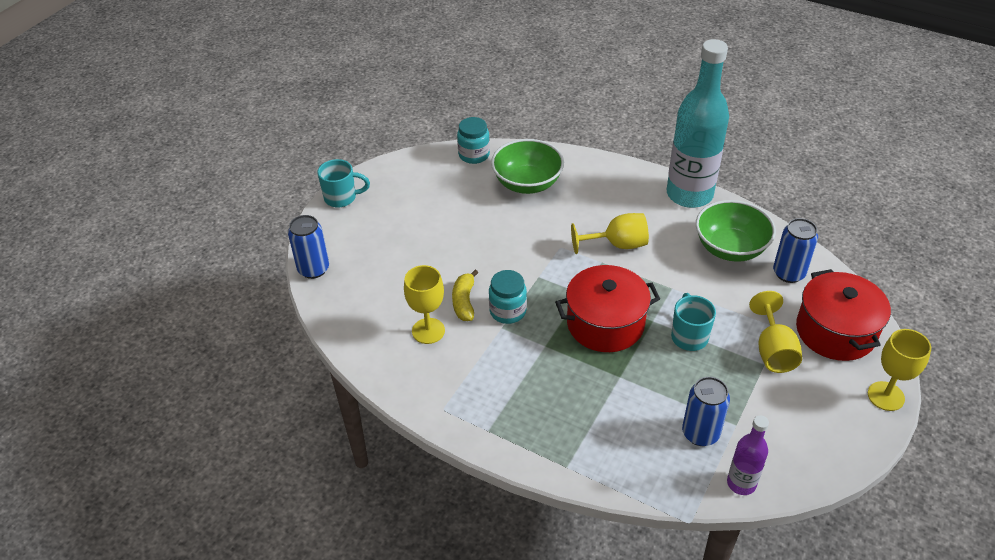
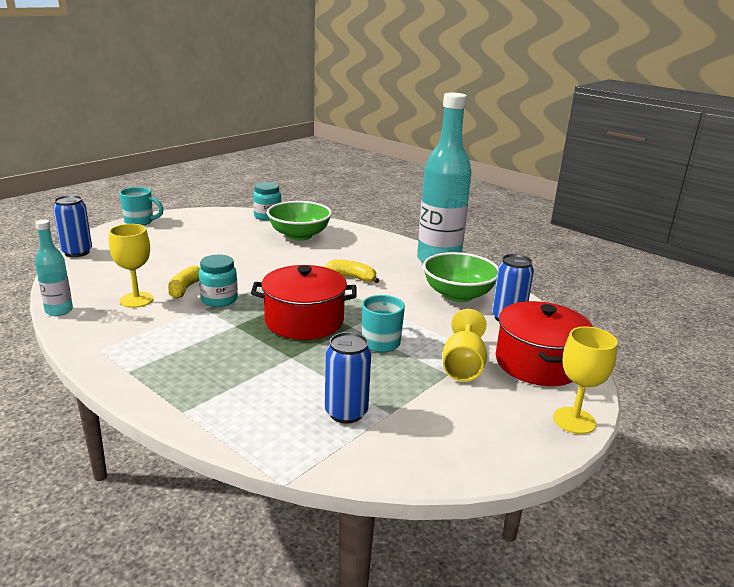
camera: 10 degrees right, 20 degrees down
(365, 365) = (59, 311): none -> turquoise bottle
(617, 245) = (352, 277): yellow goblet -> yellow banana
(741, 483) = (366, 462): purple bottle -> none

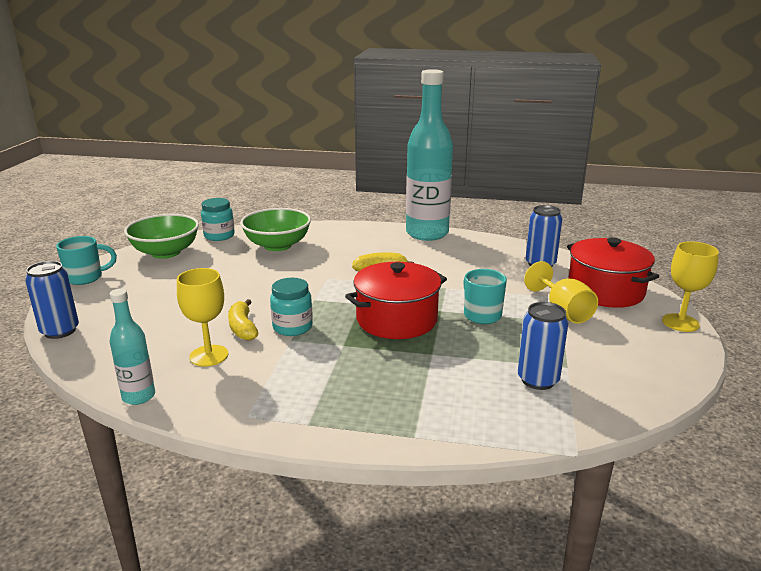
camera: 30 degrees left, 0 degrees up
(458, 295) = (481, 257): green bowl -> green bowl (166, 252)

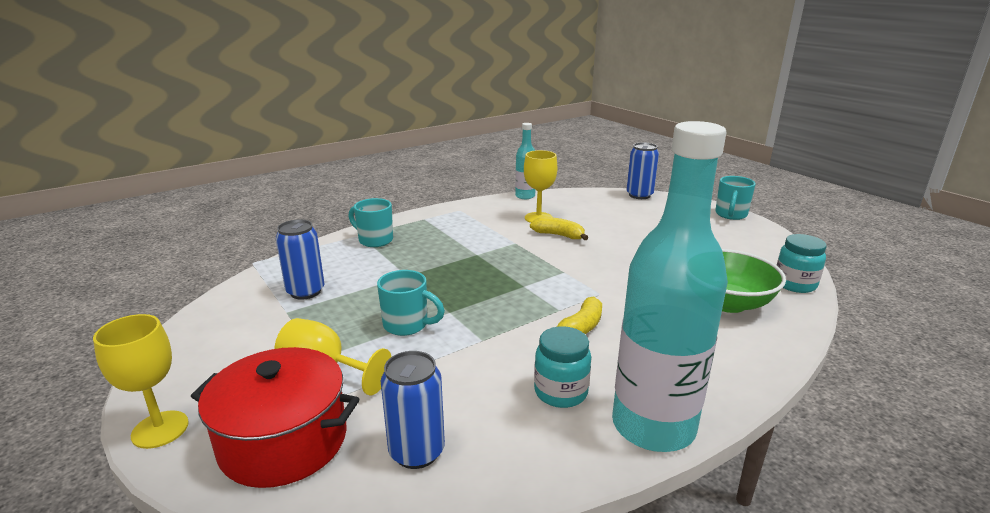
camera: 135 degrees right, 0 degrees up
(166, 252) = (764, 250): green bowl -> none
(292, 327) = (531, 249): turquoise jar -> turquoise jar (560, 392)
(396, 319) = (472, 286): red pot -> none
(408, 416) = (374, 240): none -> turquoise mug

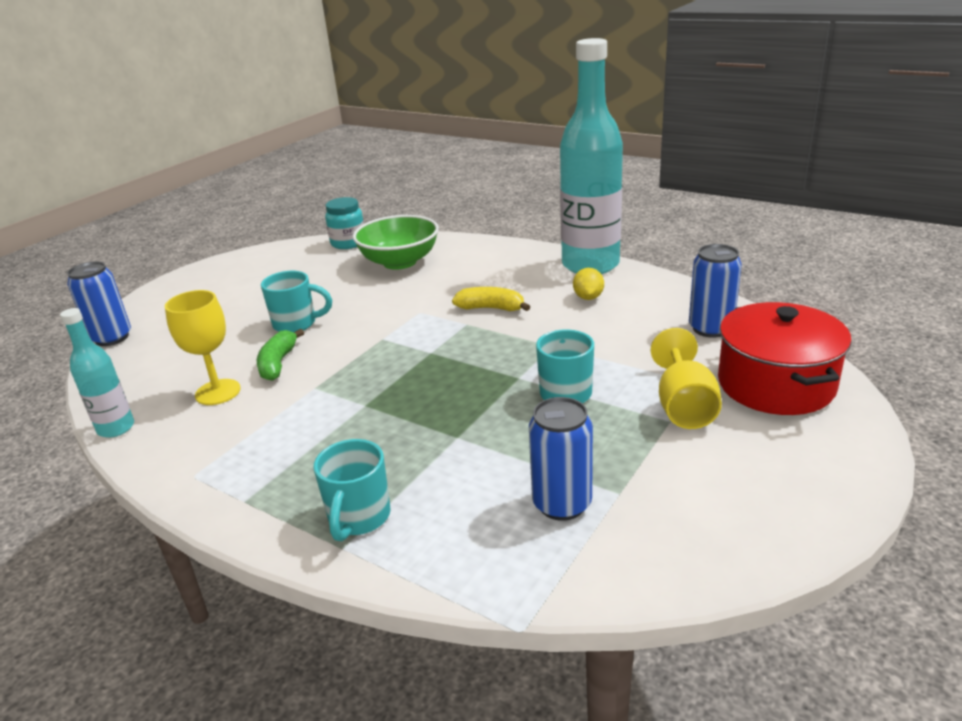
camera: 110 degrees left, 5 degrees up
(160, 429) = (857, 456): yellow goblet -> none
(559, 235) = (278, 363): yellow banana -> green banana
(560, 392) = (588, 297): turquoise jar -> yellow lemon
(730, 215) = (183, 279): turquoise mug -> turquoise mug (297, 324)

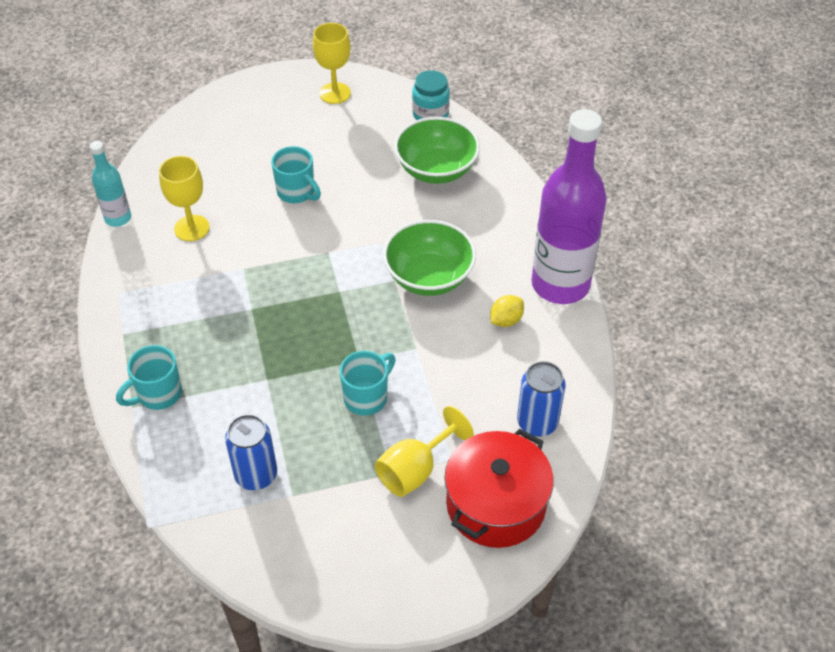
camera: 40 degrees right, 20 degrees up
(112, 338) = (186, 120): blue can -> none
(247, 266) = (335, 93): none -> yellow goblet
(278, 363) = (247, 227): green banana -> none
(491, 308) = (429, 277): yellow banana -> green bowl
(590, 265) = (560, 284): turquoise bottle -> purple bottle

